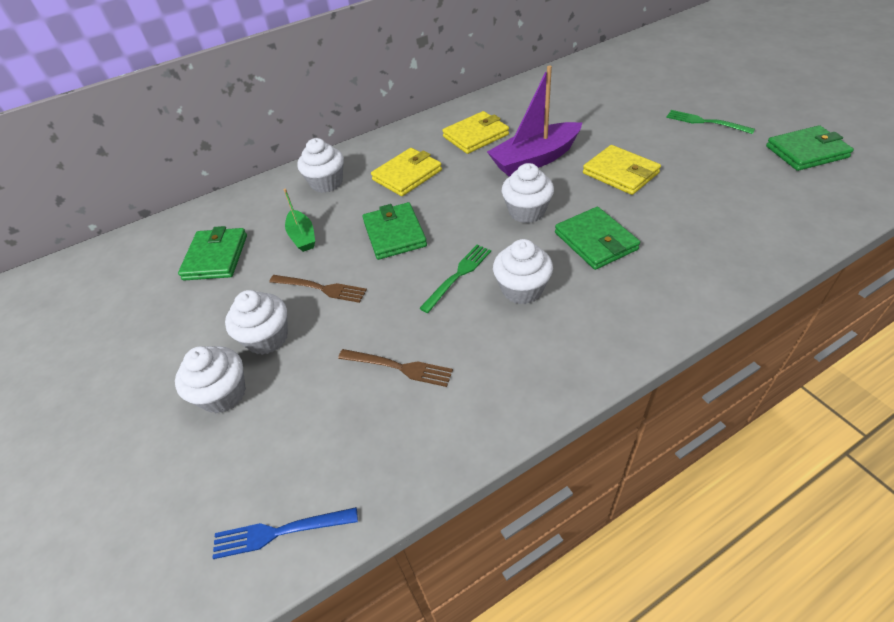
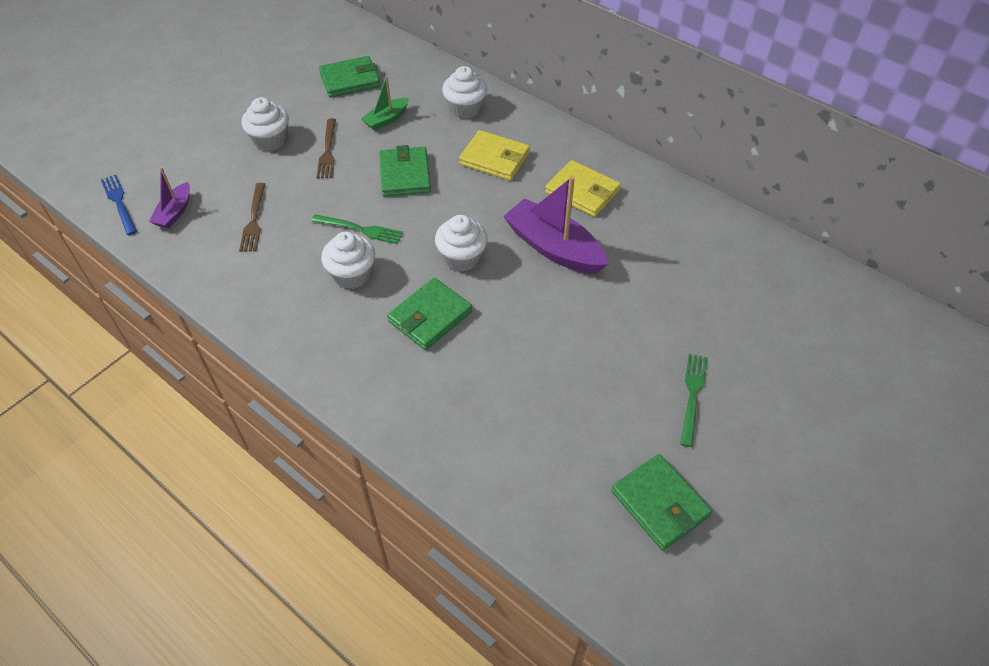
camera: 65 degrees right, 5 degrees up
(223, 394) = (217, 138): white cupcake -> none
(340, 455) = (175, 212): none -> purple boat
(394, 234) = (405, 175): green wallet -> green wallet turned 60 degrees counterclockwise
(620, 173) = (551, 323): yellow wallet -> none

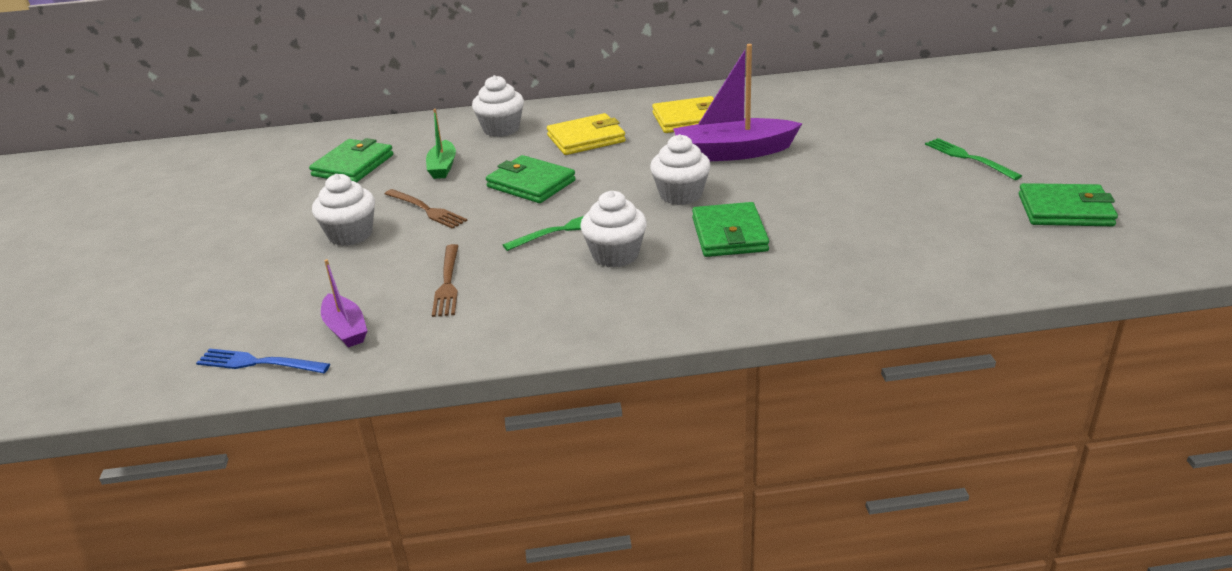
camera: 45 degrees left, 20 degrees down
(254, 220) = (447, 284): brown fork -> brown fork turned 45 degrees clockwise

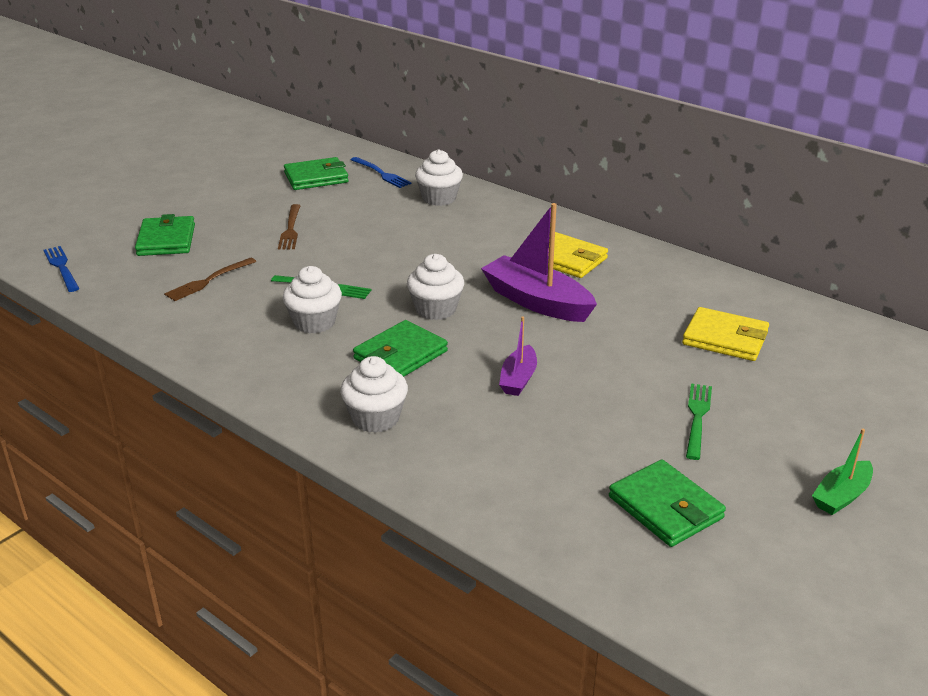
camera: 45 degrees right, 0 degrees up
(345, 329) = (122, 275): purple boat -> purple boat (518, 379)
(350, 234) = (229, 221): white cupcake -> white cupcake (375, 418)
(409, 136) = (382, 174): none -> blue fork
(442, 167) = (354, 206): green boat -> green boat (841, 496)
(531, 184) = (374, 247): green wallet -> green wallet (166, 240)
(586, 139) = (471, 235): yellow wallet -> yellow wallet (725, 338)

